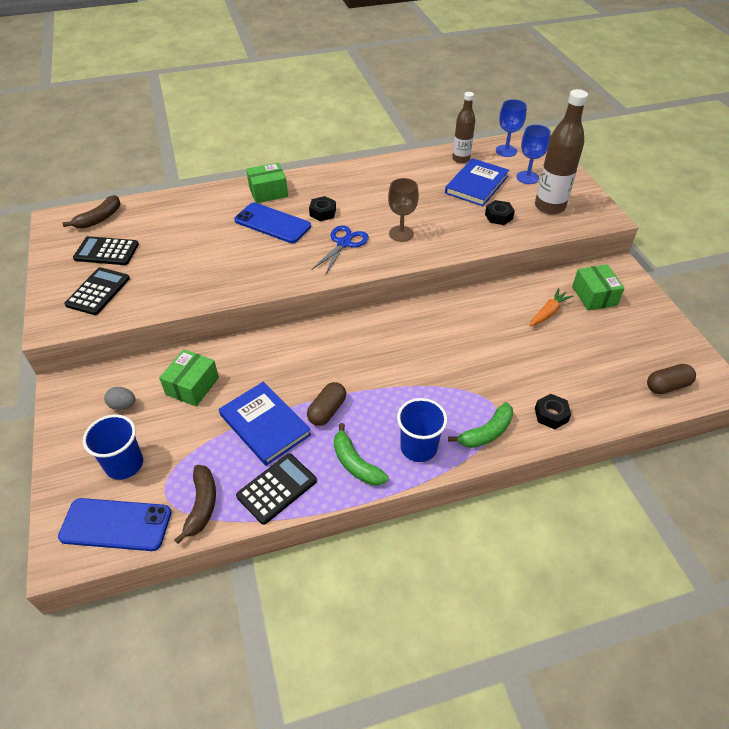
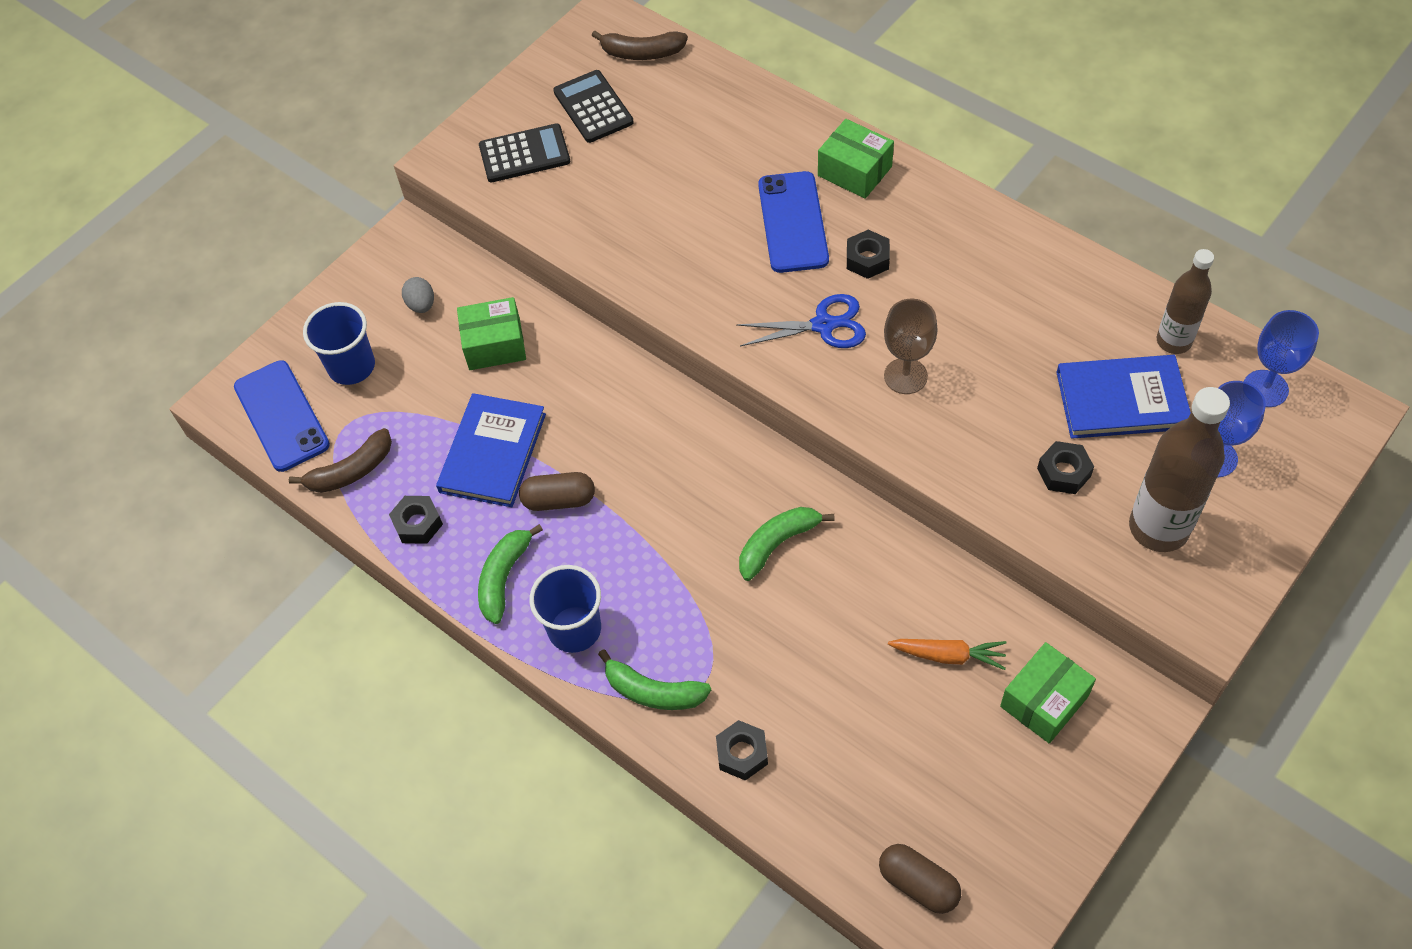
camera: 60 degrees right, 10 degrees up
(277, 488) = (418, 524): black calculator -> black nut
(437, 338) = (777, 544): none -> green banana

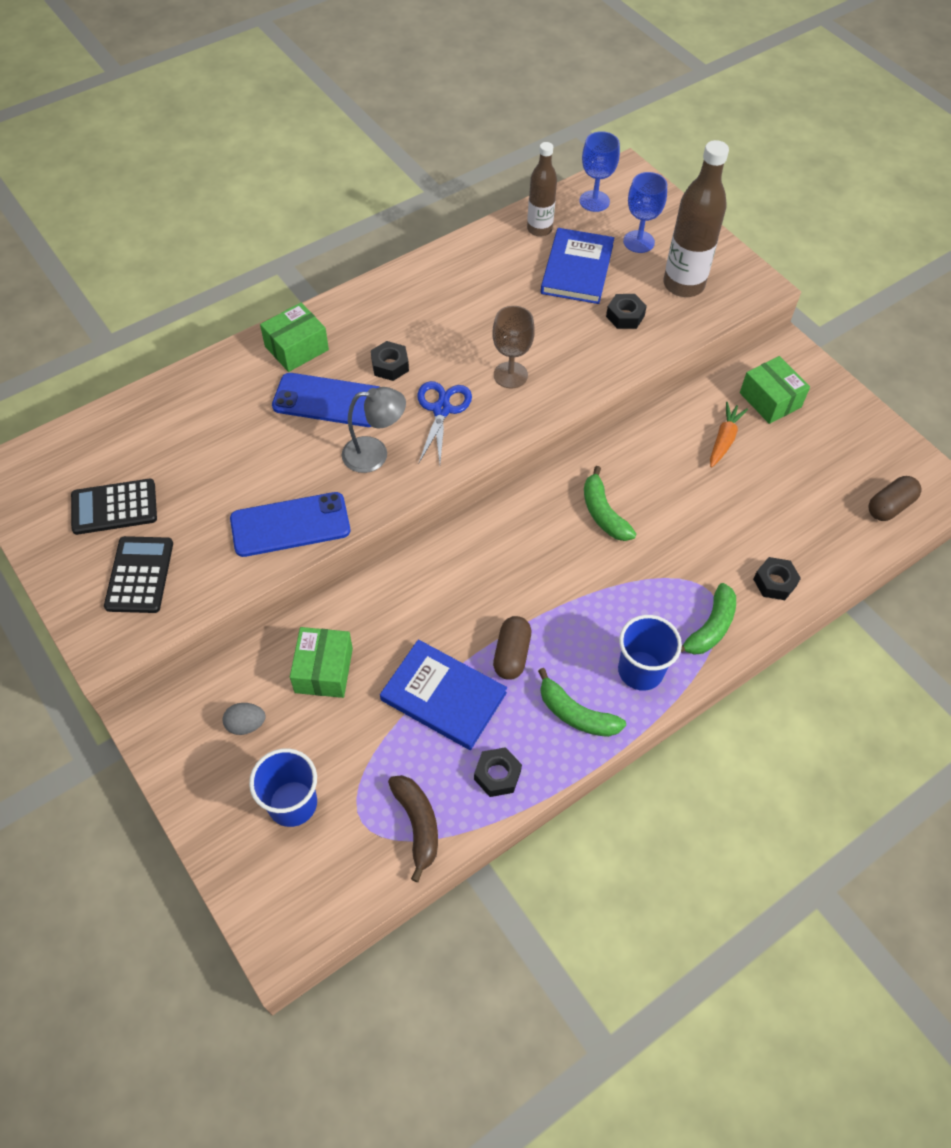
camera: 80 degrees left, 0 degrees up
(281, 416) = (325, 883): blue phone -> blue phone (290, 525)
(642, 53) = (71, 455): brown banana -> none
(736, 285) = (375, 454): none -> grey lamp

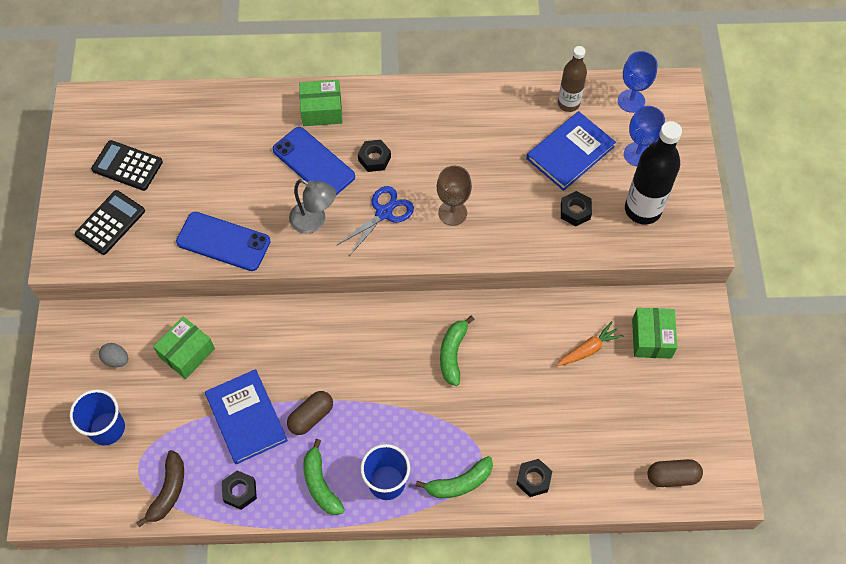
camera: 35 degrees right, 5 degrees up
(683, 285) = (642, 209): brown bottle -> black bottle

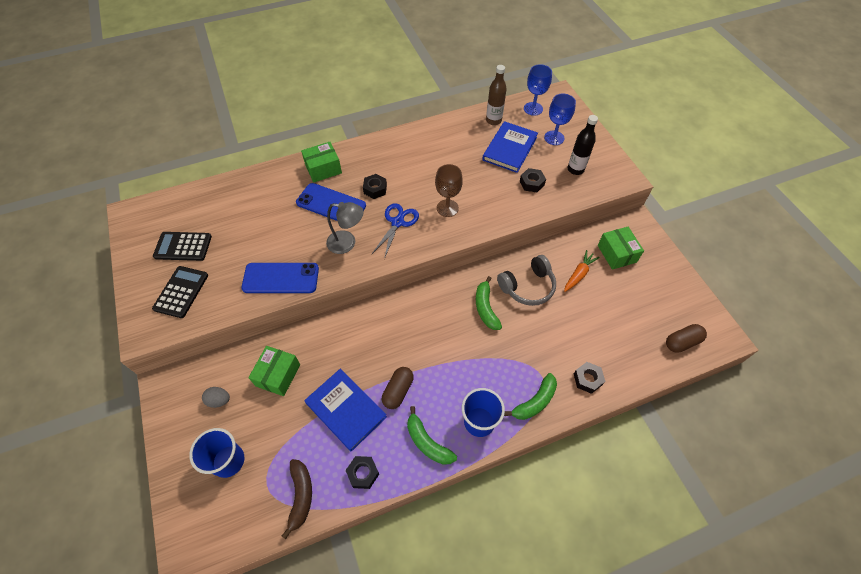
camera: 20 degrees left, 5 degrees down
(516, 344) = (527, 286): none -> grey headphones
(642, 209) = (575, 169): black bottle -> black bottle, size x0.63

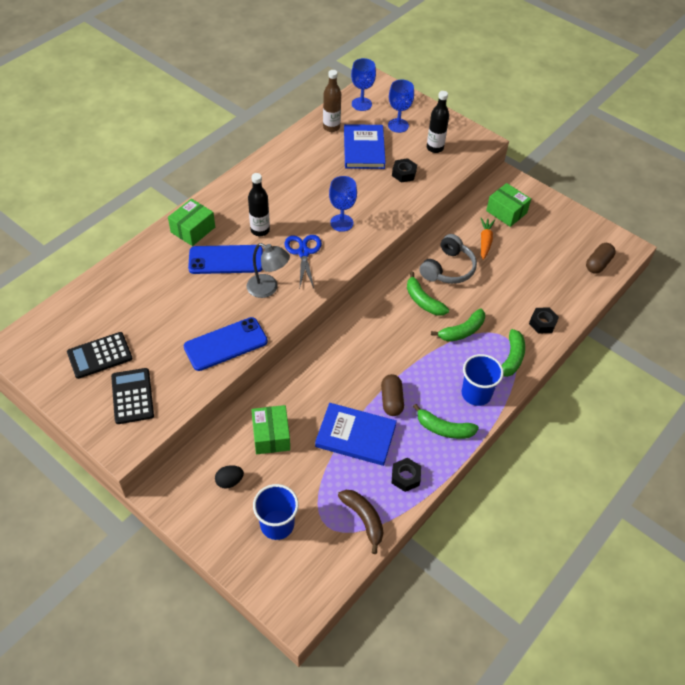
camera: 30 degrees left, 5 degrees down
(219, 400) = (229, 481): grey egg -> black egg
(347, 243) = (268, 288): grey lamp -> grey lamp turned 45 degrees clockwise
(375, 189) = (260, 230): black nut -> black bottle
(447, 208) = (341, 223): brown goblet -> blue goblet
(504, 353) = (462, 331): none -> green banana

